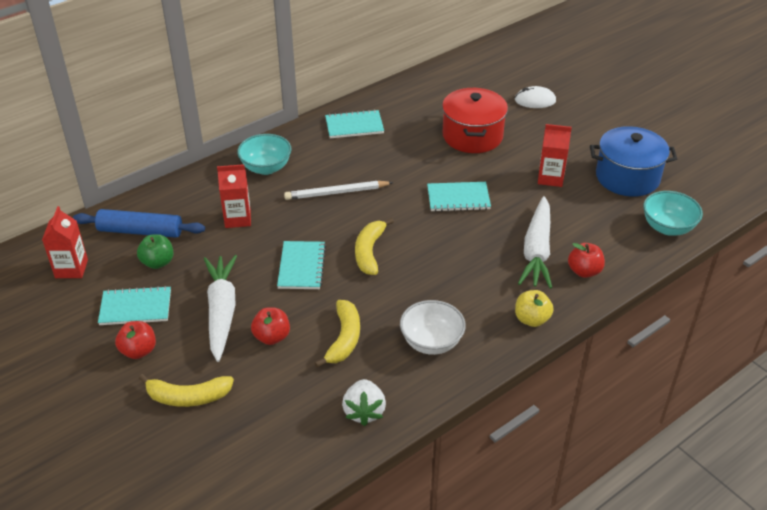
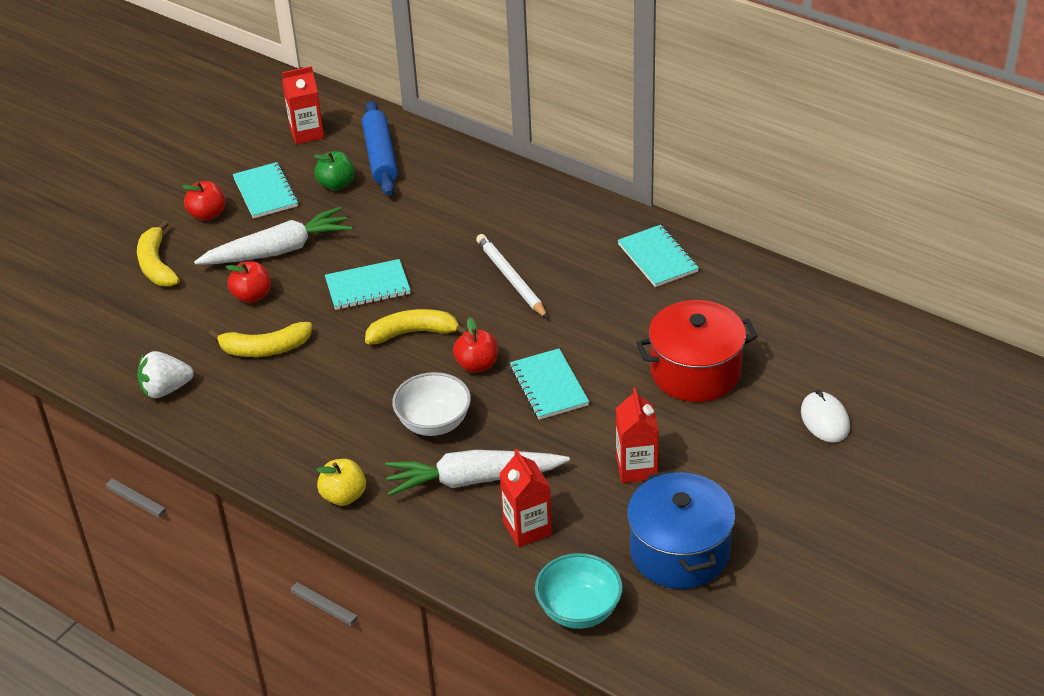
camera: 75 degrees right, 0 degrees up
(238, 219) = (430, 216): red carton -> red carton (527, 528)
(266, 168) = (532, 210): turquoise bowl -> none
(431, 342) = (279, 417): white bowl -> white bowl (434, 423)
(584, 271) = (450, 532): red apple -> red apple (477, 365)

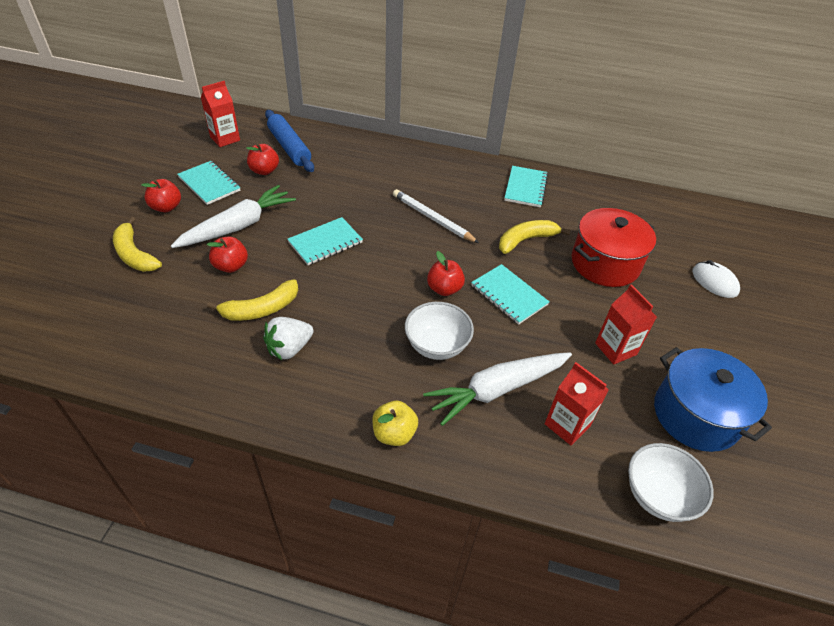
camera: 25 degrees left, 5 degrees up
(166, 389) = (182, 365): white strawberry -> white strawberry (289, 348)
(336, 184) = (264, 171): green apple -> red apple
(413, 333) = (380, 272): yellow banana -> yellow banana (526, 240)
(579, 610) = (658, 495): turquoise bowl -> white bowl
(658, 258) = (525, 188): turquoise notebook -> turquoise notebook turned 60 degrees clockwise

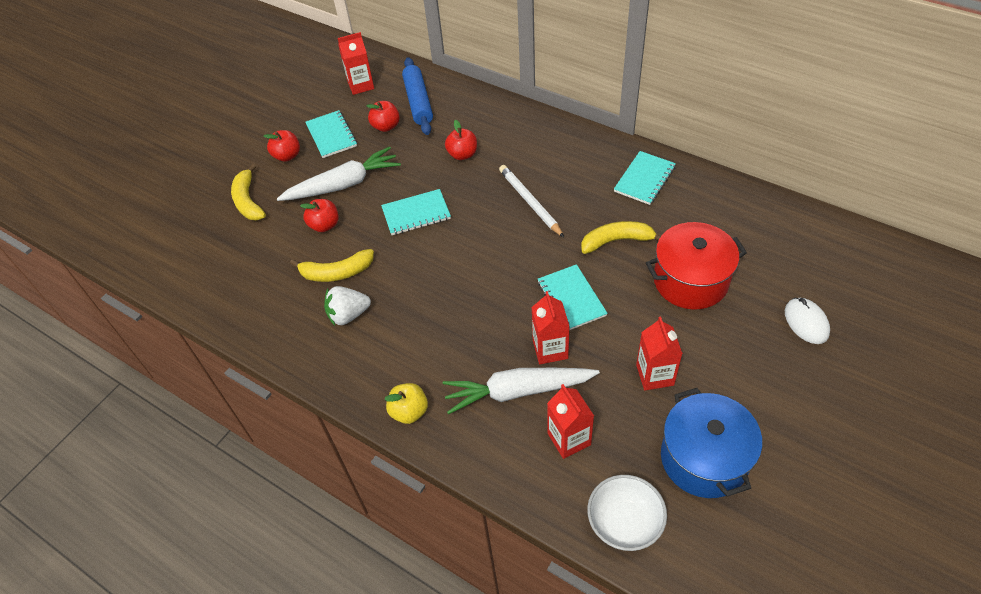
camera: 25 degrees right, 5 degrees up
(437, 345) = (479, 337): white bowl -> none
(444, 289) = (510, 281): red apple -> red apple (462, 154)
(510, 344) = (550, 349): none -> red carton

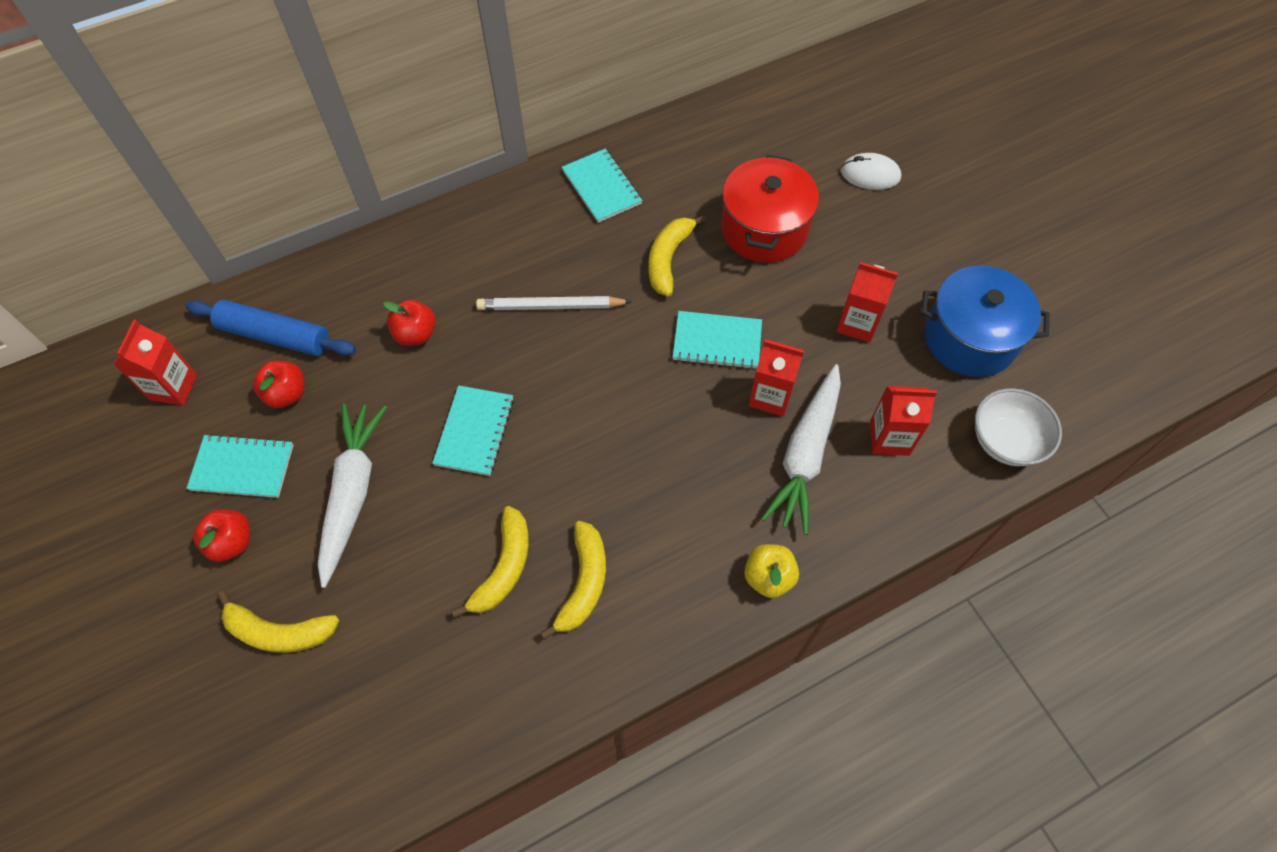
camera: 65 degrees left, 10 degrees up
(324, 225) = (409, 548): red apple -> none
(348, 315) = (583, 583): white strawberry -> yellow banana

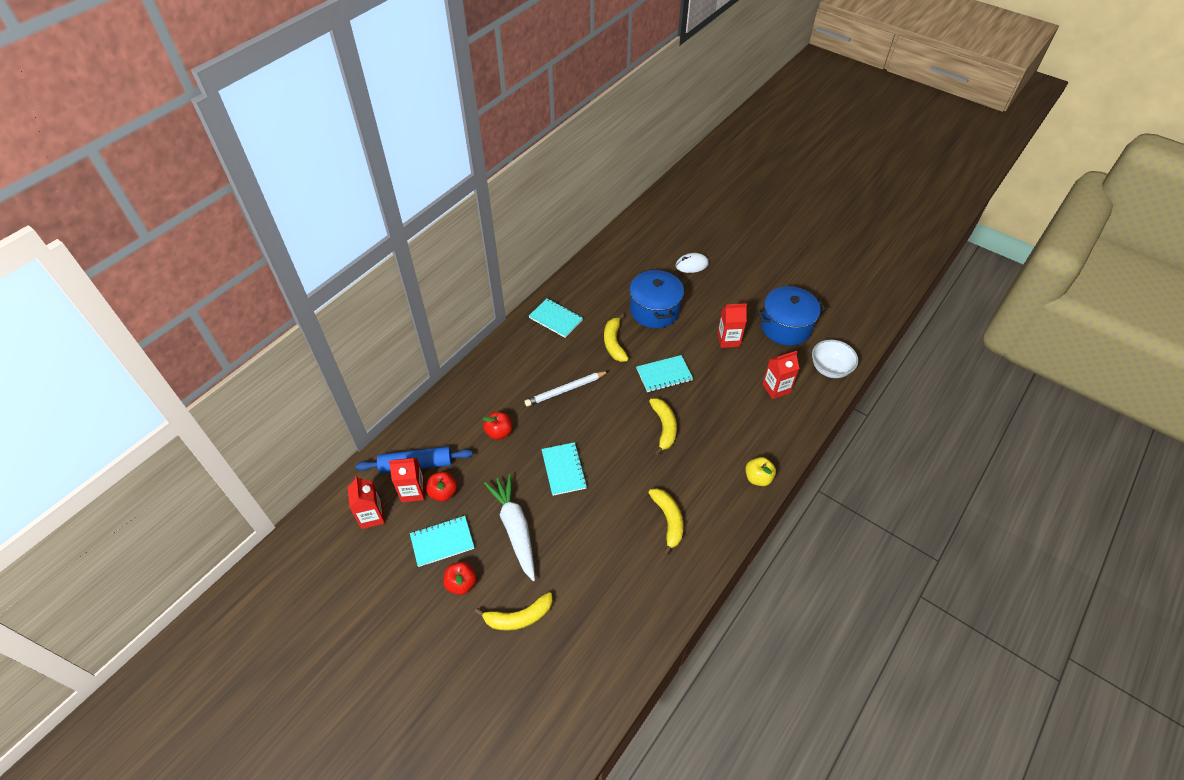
camera: 25 degrees left, 10 degrees down
(504, 568) = (622, 531): yellow banana -> yellow banana (664, 427)
(764, 229) = (654, 310): red pot -> blue pot
(770, 396) = (707, 391): red carton -> red carton (413, 491)
(805, 454) = (741, 412): white carrot -> none

